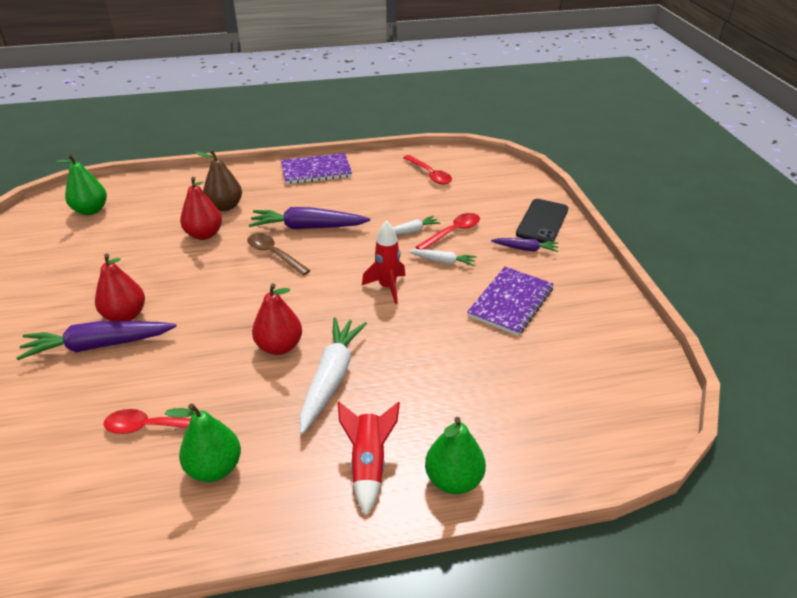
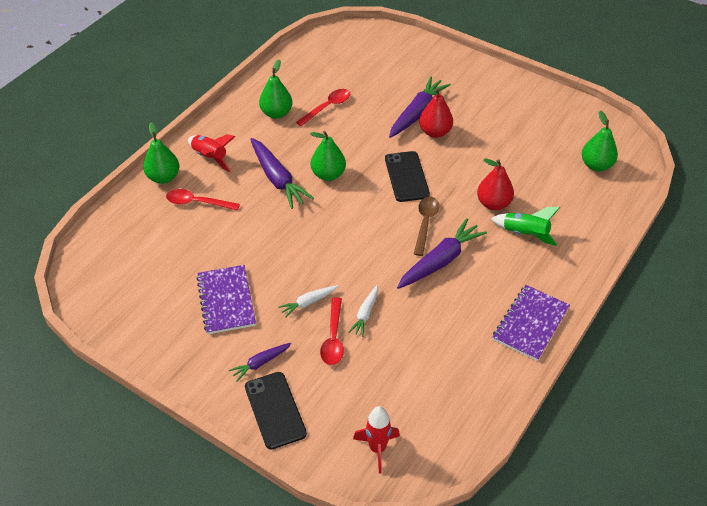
camera: 135 degrees right, 10 degrees up
(221, 296) = (406, 176): none -> black phone
(225, 206) = (525, 234): brown pear -> green rocket
(274, 254) = (425, 223): brown spoon -> brown spoon turned 75 degrees counterclockwise
(279, 346) = (328, 174): red pear -> green pear
(331, 378) = (277, 179): white carrot -> purple carrot
(387, 287) = (319, 253): red rocket -> red rocket (377, 448)
(430, 174) = (436, 400): red spoon -> red spoon (197, 203)

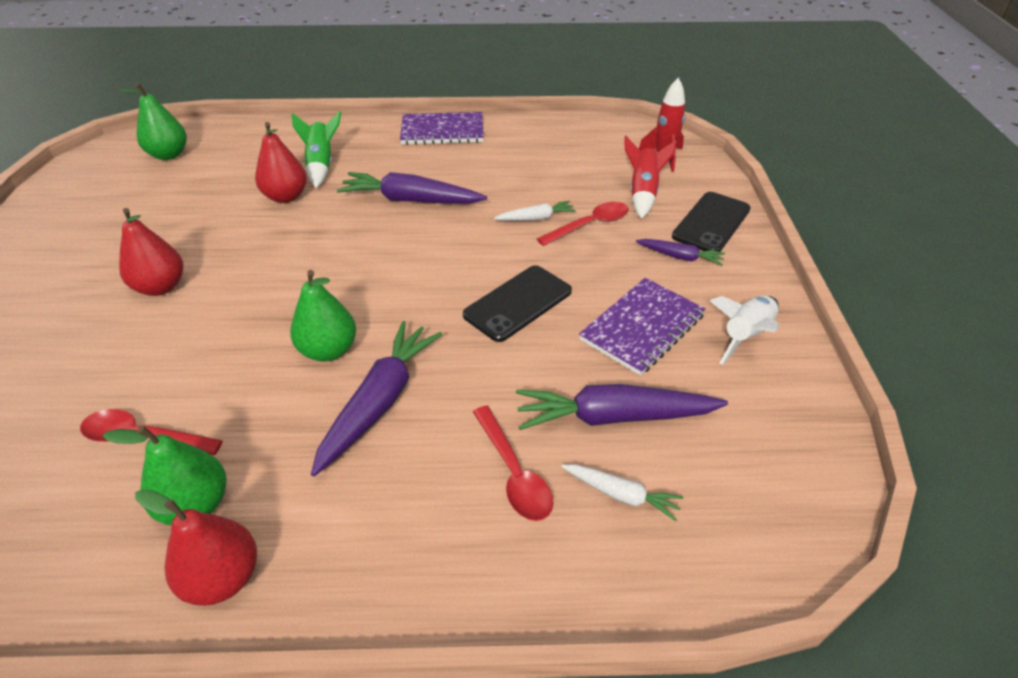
camera: 125 degrees left, 5 degrees down
(163, 177) = (498, 573): green pear -> none
(176, 342) = (745, 336): none -> white rocket
(210, 157) = (391, 531): red rocket -> red rocket (643, 193)
(237, 112) = (223, 578): none -> red pear
(308, 302) = (567, 262): white carrot -> white carrot (621, 494)
(406, 176) = (281, 275): black phone -> black phone (518, 303)
(417, 113) = (117, 321): purple carrot -> purple carrot (614, 417)
(425, 223) = (360, 230): brown spoon -> none

